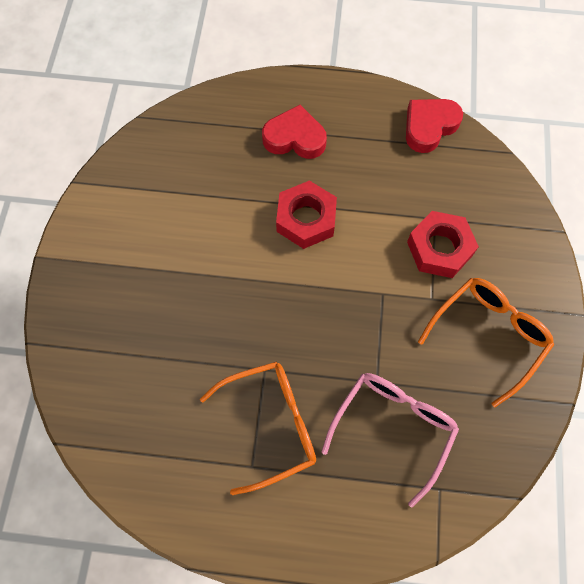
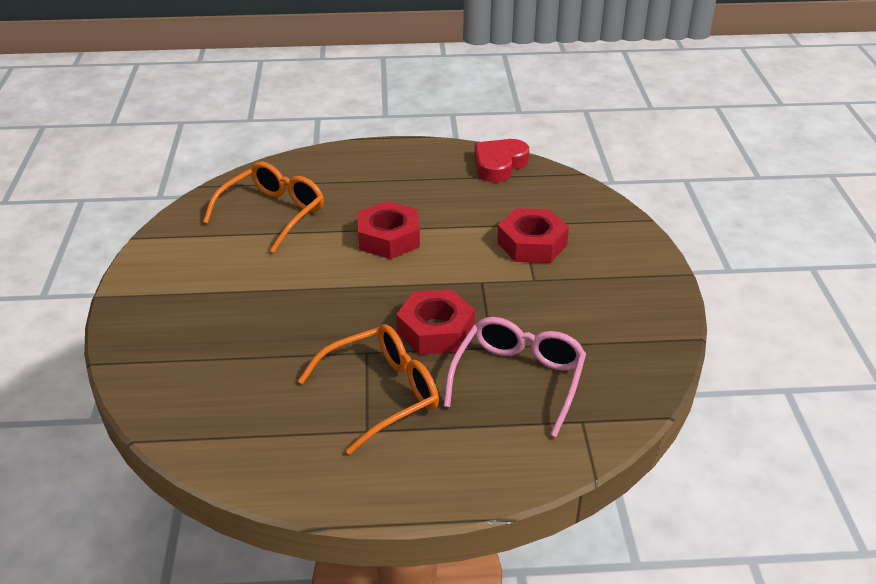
camera: 10 degrees left, 30 degrees down
(295, 138) = (365, 185): red heart -> none
(330, 352) = (435, 330): none -> red nut
(489, 335) = (600, 298): orange glasses -> orange glasses (273, 213)

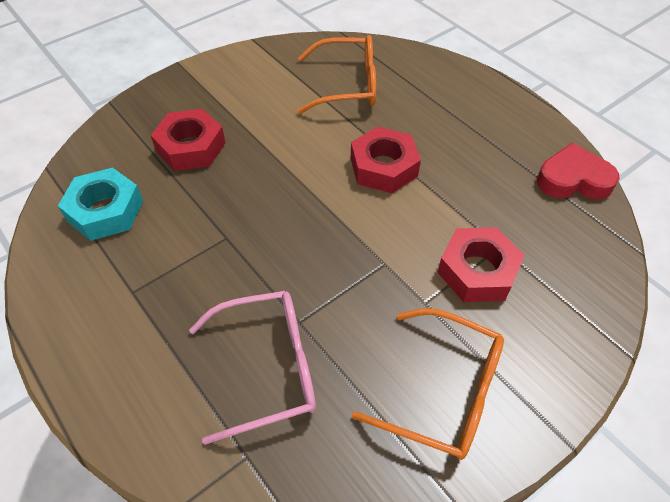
camera: 55 degrees right, 15 degrees up
(249, 416) = (105, 211): none -> turquoise nut
(382, 393) = (182, 277): orange glasses -> orange glasses (444, 392)
(435, 330) = (288, 267): red nut -> red nut (191, 147)

